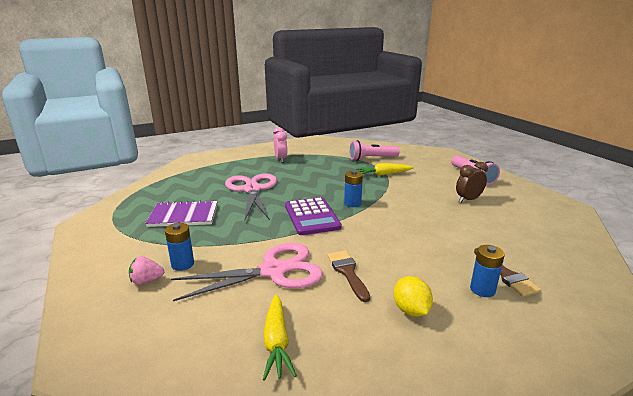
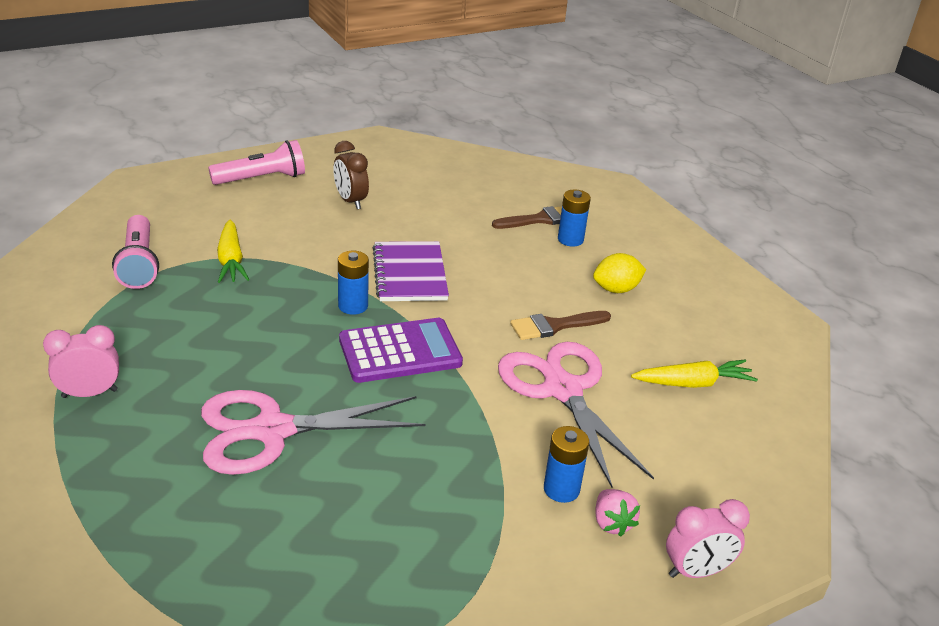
camera: 95 degrees left, 10 degrees up
(88, 312) = (696, 571): none -> pink clock
(184, 216) = (390, 522): purple notebook -> purple notebook (410, 274)

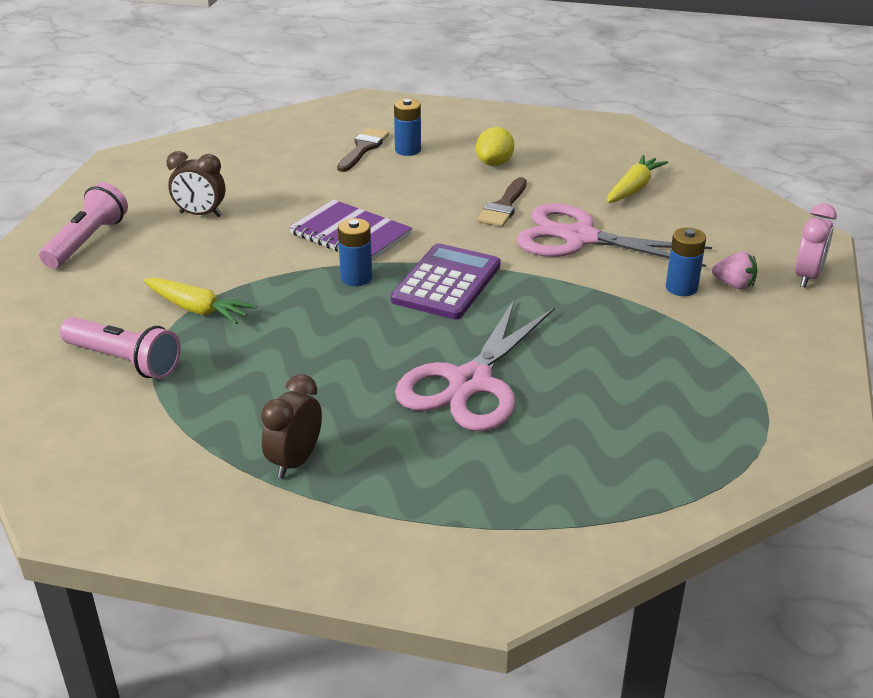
camera: 45 degrees left, 0 degrees up
(90, 393) = (295, 461): pink clock -> brown clock

